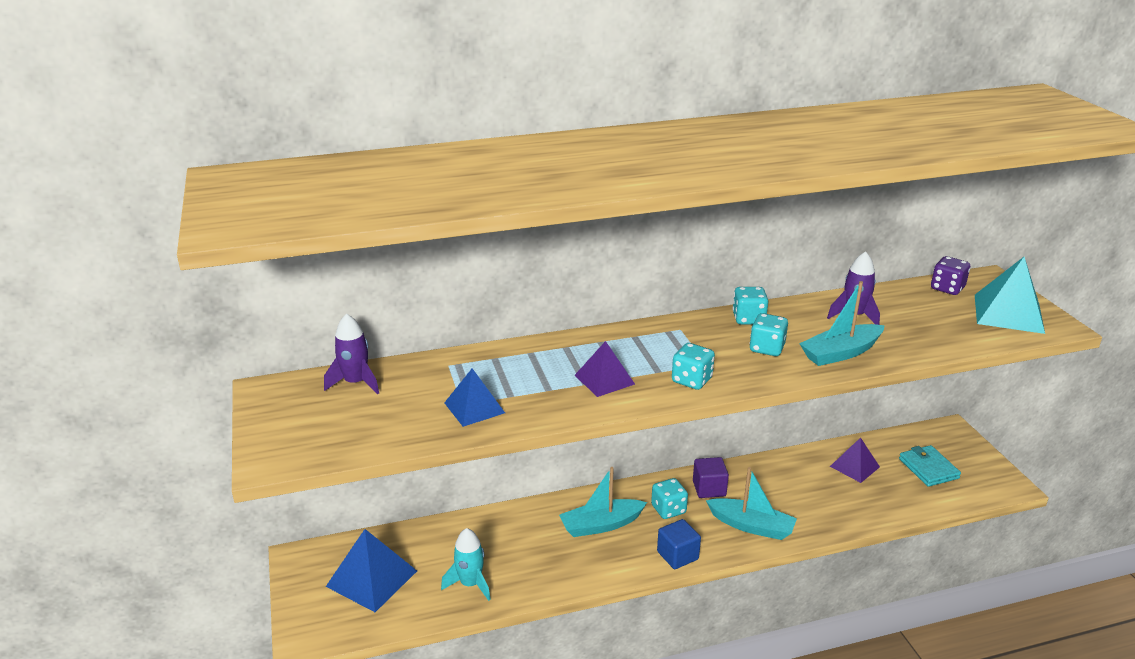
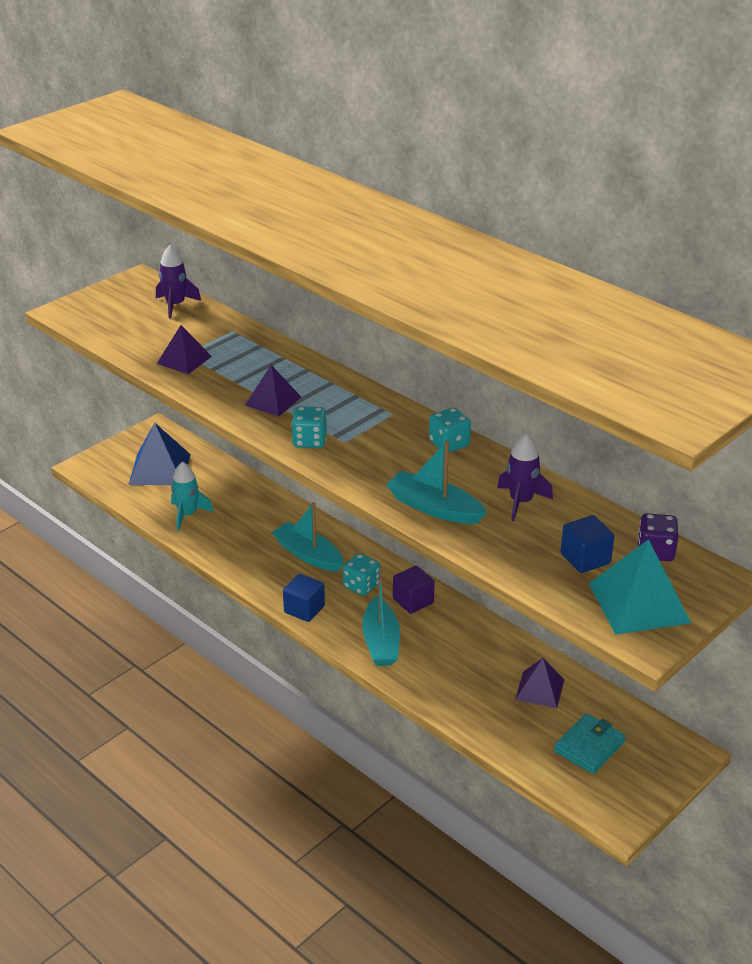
camera: 60 degrees right, 5 degrees up
(474, 408) = (184, 360): blue pyramid -> purple pyramid
(767, 348) = (402, 466): turquoise dice -> none
(944, 315) = (585, 559): none -> blue cube

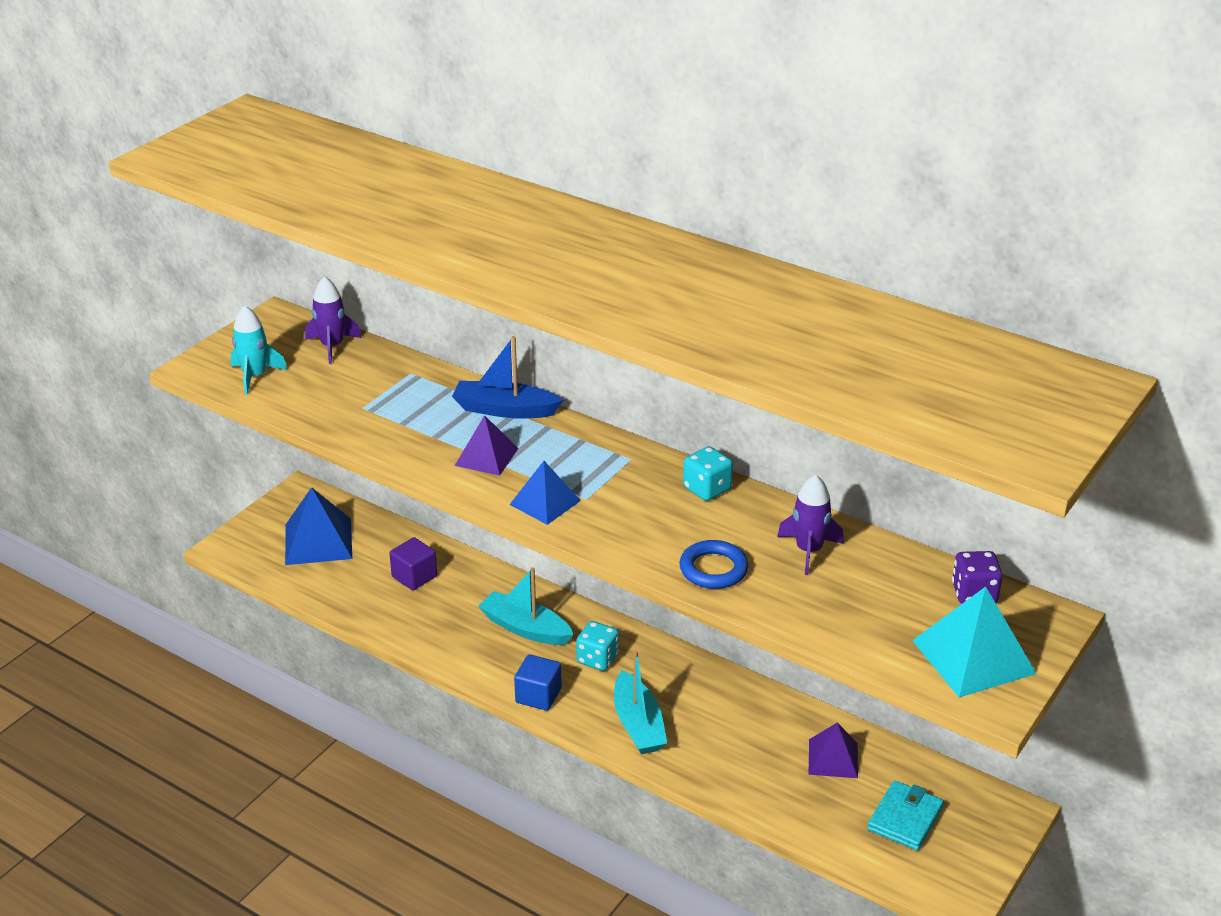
camera: 10 degrees left, 0 degrees up
(184, 360) = (364, 415): purple pyramid -> none
(187, 515) = (368, 595): turquoise rocket -> turquoise rocket (255, 376)
(300, 366) = (505, 410): none -> blue boat
(309, 441) = (545, 502): turquoise dice -> blue pyramid
(413, 601) = (662, 670): purple cube -> purple cube (414, 576)
(434, 508) = (713, 569): turquoise boat -> blue ring
(585, 559) = (900, 611): blue cube -> none

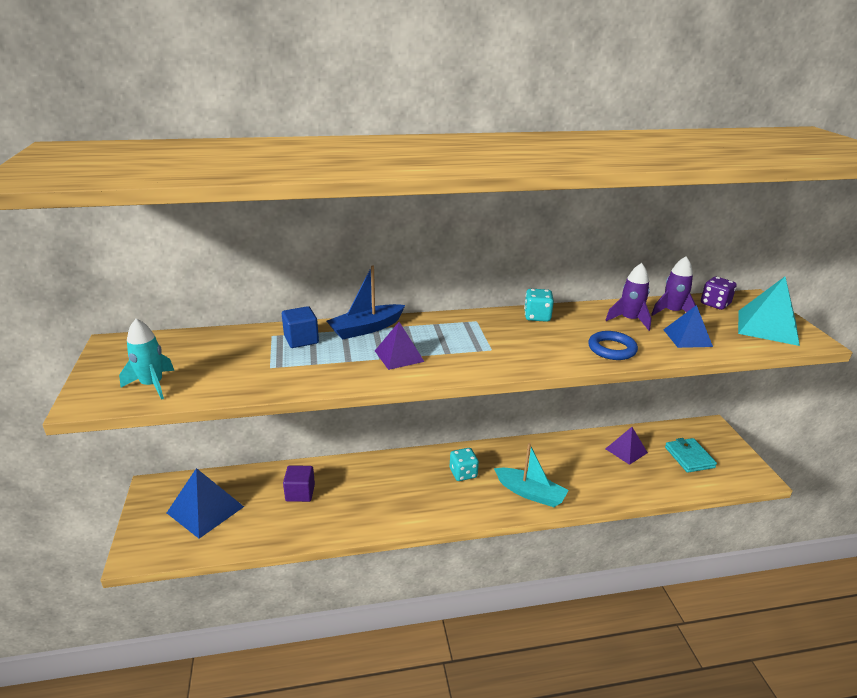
camera: 45 degrees left, 5 degrees down
(332, 346) = (189, 344): purple rocket -> purple rocket (672, 312)
(525, 628) = (404, 481): turquoise boat -> none
(538, 696) = (462, 513): blue cube -> blue cube (301, 339)
(545, 502) = (475, 362): blue pyramid -> blue pyramid (687, 338)

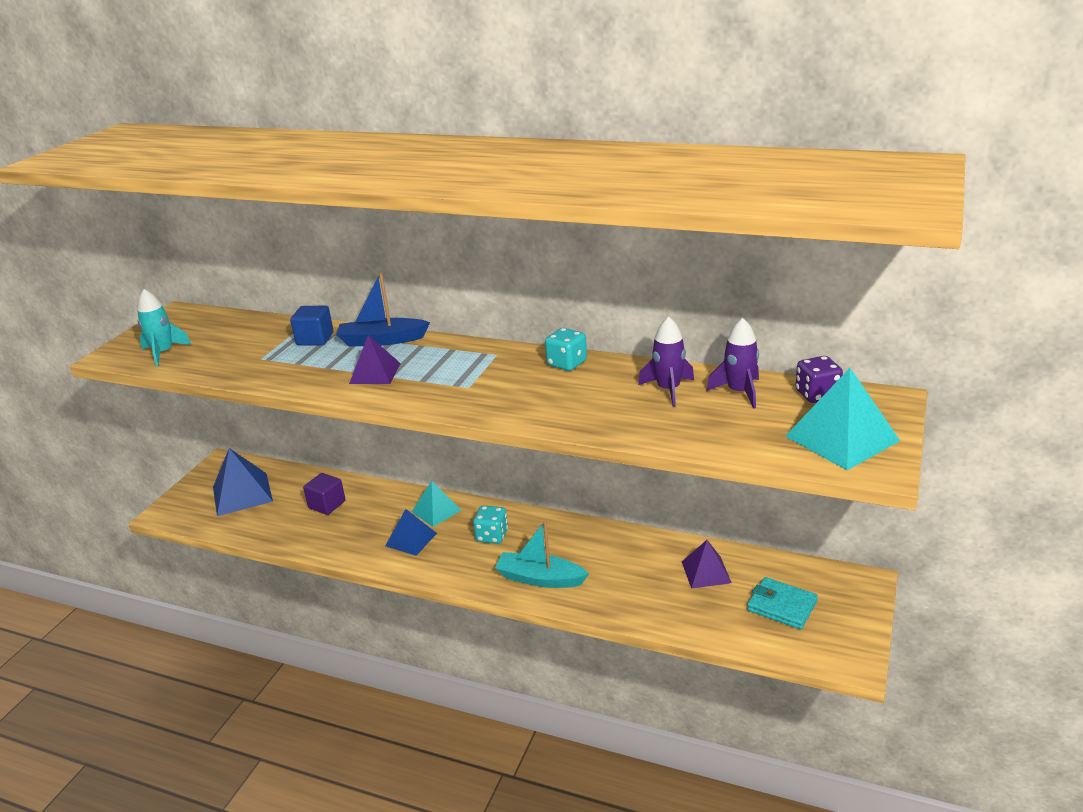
camera: 35 degrees right, 0 degrees up
(400, 468) = (436, 511): none -> turquoise pyramid
(530, 493) = (540, 578): turquoise boat -> turquoise boat turned 135 degrees clockwise
(612, 349) = (595, 416): blue ring -> none
(687, 338) = (707, 425): blue pyramid -> blue pyramid (411, 539)
(689, 457) = (781, 606): turquoise wallet -> turquoise wallet turned 75 degrees counterclockwise

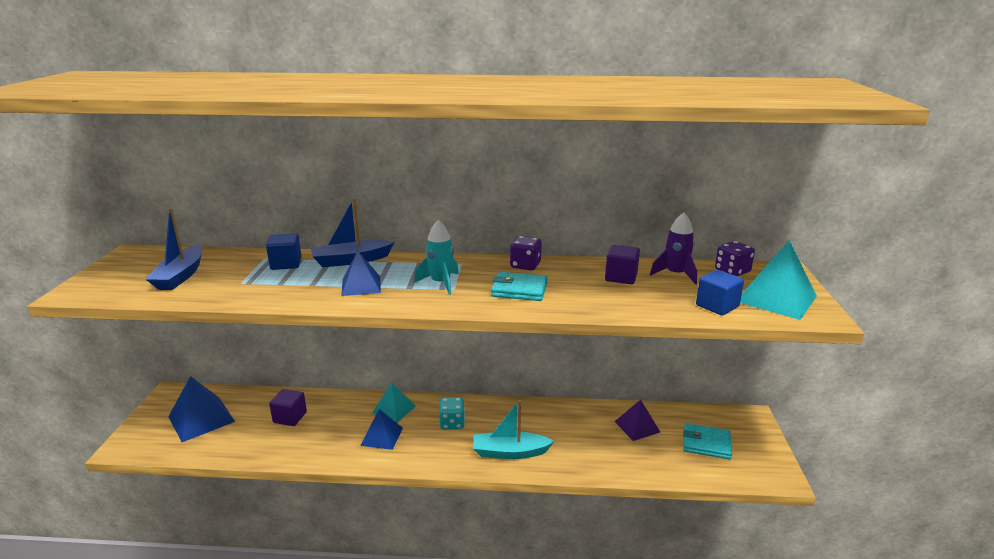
camera: 20 degrees left, 5 degrees down
(164, 353) = (133, 286): turquoise rocket -> turquoise rocket (441, 283)
(210, 345) = (180, 276): none -> blue boat
(375, 373) = (361, 285): purple pyramid -> blue pyramid
(538, 395) = (519, 290): none -> turquoise wallet
(567, 363) = (525, 265): turquoise dice -> purple dice
(668, 390) = (621, 277): purple rocket -> purple cube
(756, 440) = (717, 306): none -> blue cube

